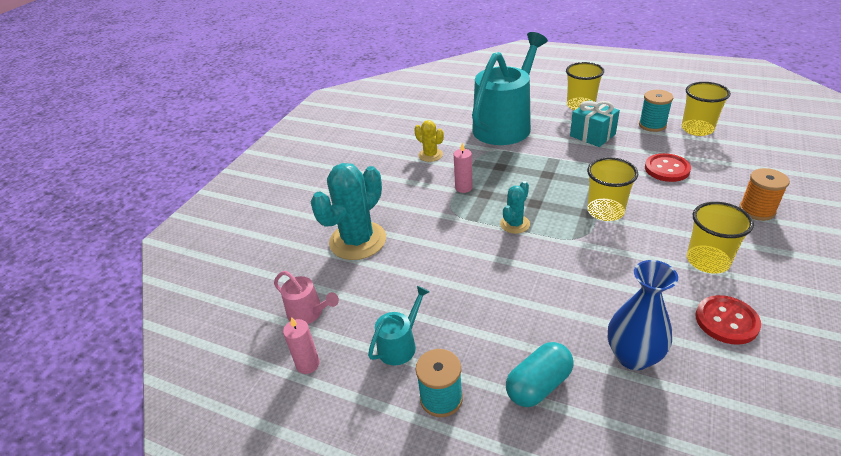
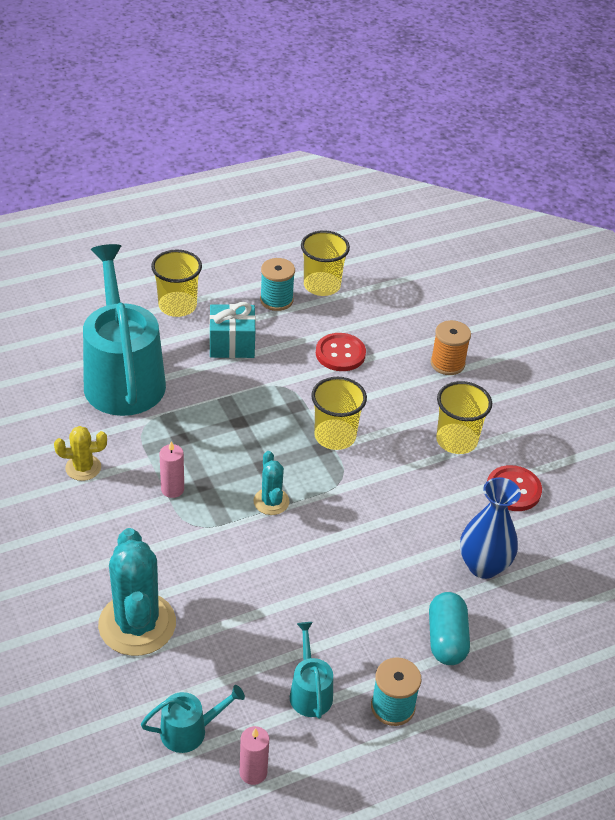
camera: 55 degrees left, 5 degrees up
(308, 313) = (189, 731): pink watering can -> turquoise watering can

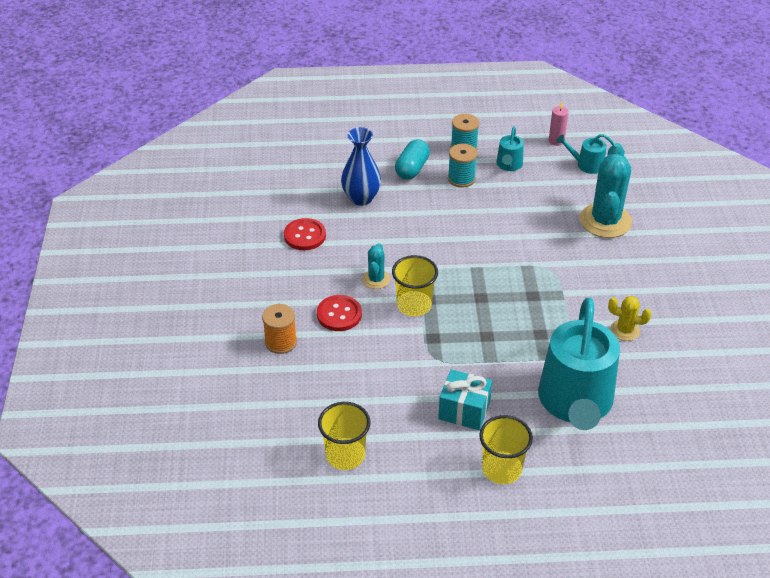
camera: 155 degrees left, 0 degrees up
(172, 489) = (558, 297): pink candle -> none
(271, 501) = (486, 271): turquoise cactus -> turquoise cactus (376, 279)
(276, 300) = (399, 450): turquoise spool -> turquoise spool (461, 179)
(340, 354) = (369, 375): red button -> red button (339, 314)
(456, 440) = (320, 278): yellow cup -> none

